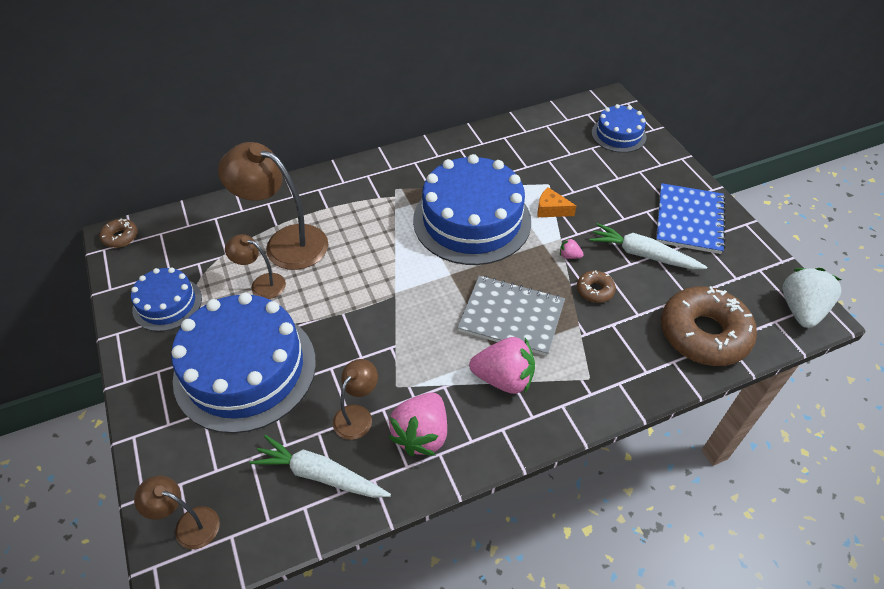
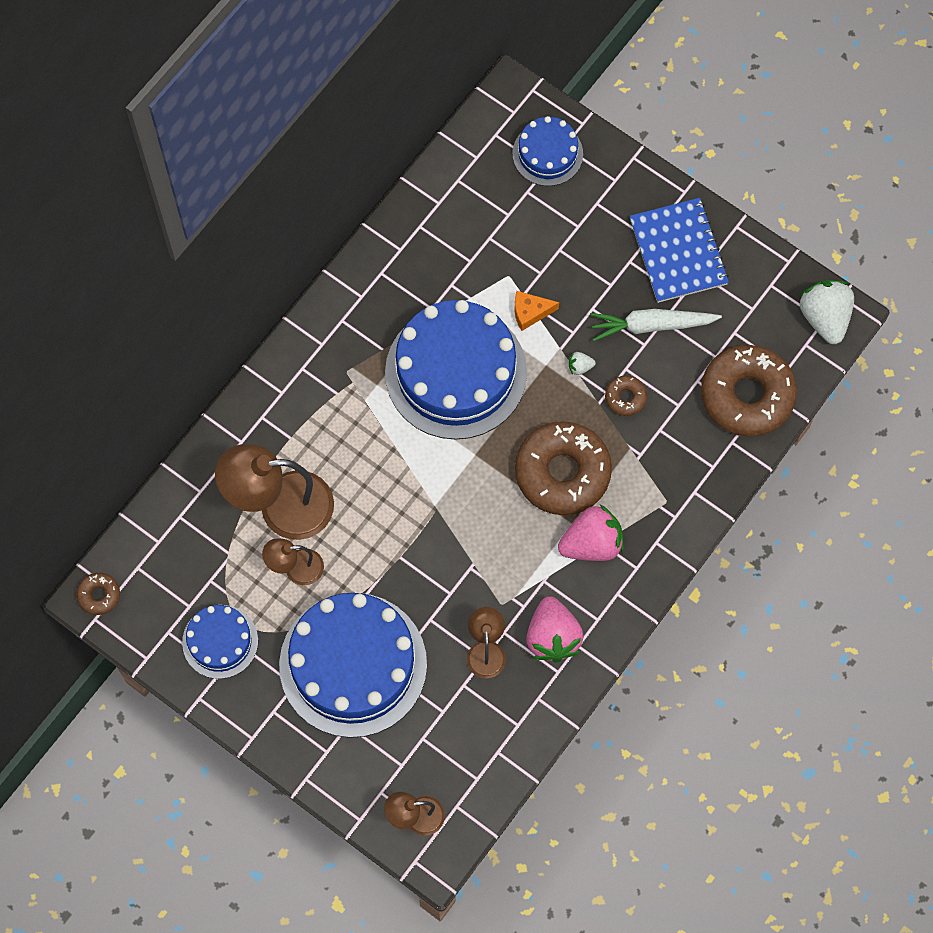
camera: 30 degrees left, 20 degrees up
(320, 474) = (491, 719): white carrot -> none
(511, 317) = (562, 472): grey notebook -> brown donut
(569, 256) = (580, 367): pink strawberry -> white strawberry

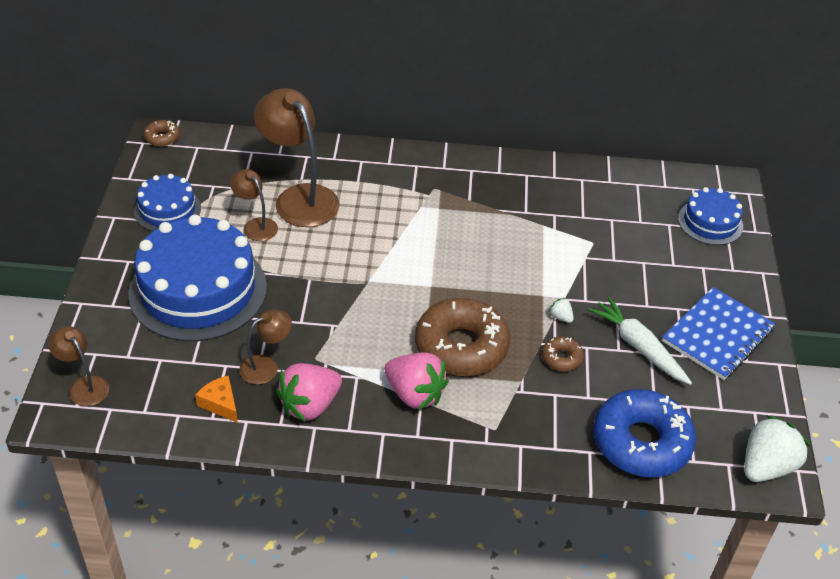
camera: 55 degrees right, 25 degrees down
(456, 372) = (488, 246): blue cake -> none
(530, 312) = (576, 267): orange cheese -> orange cheese (220, 404)
(747, 395) = (641, 442): brown donut -> blue donut

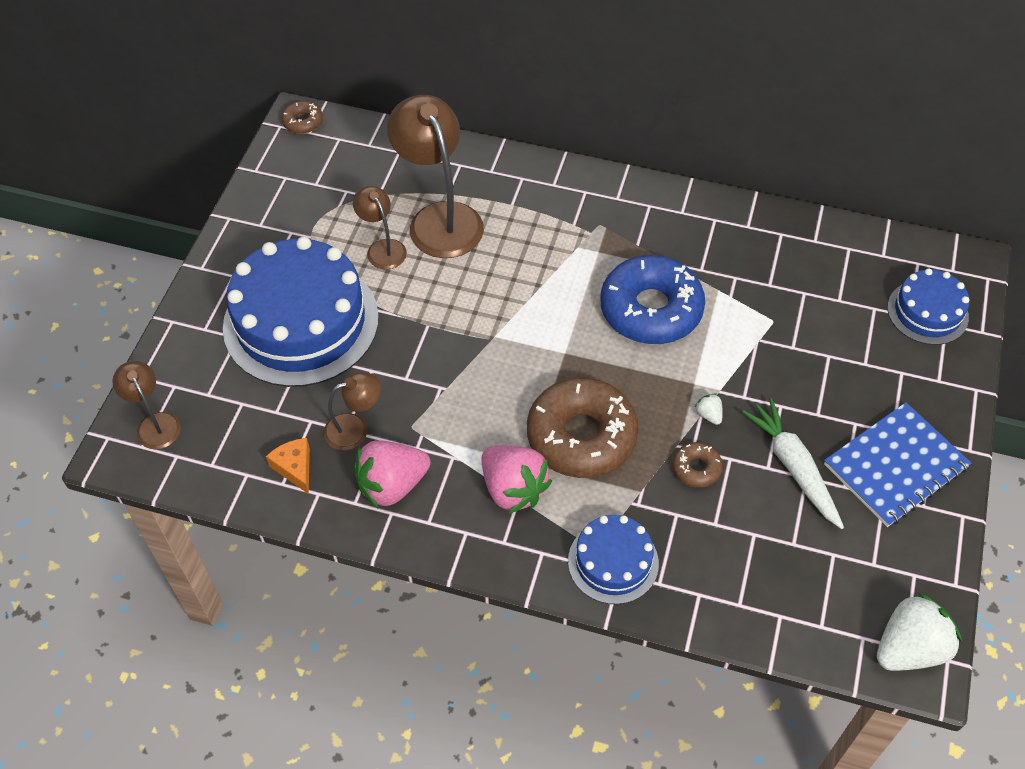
camera: 15 degrees right, 10 degrees up
(167, 210) = (289, 216): blue cake -> blue cake (613, 562)
(641, 442) = (764, 592): blue donut -> blue donut (651, 309)

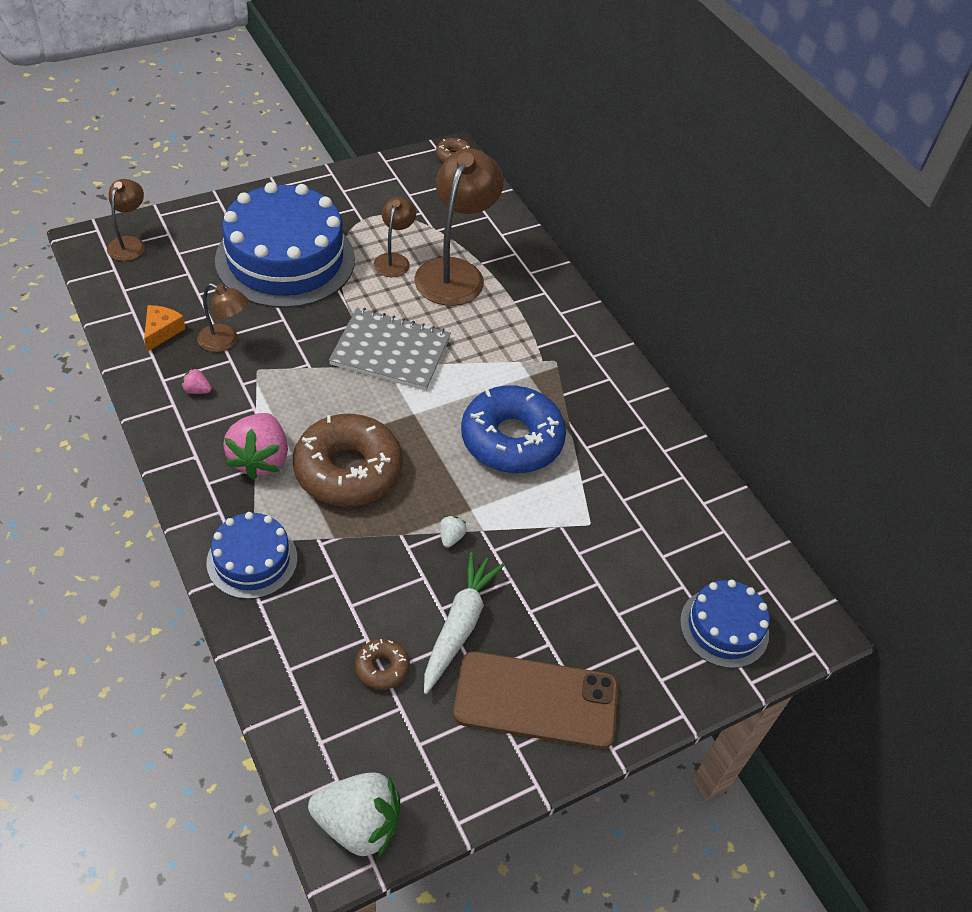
camera: 40 degrees right, 5 degrees down
(392, 485) = (197, 390): pink strawberry -> pink strawberry, size x0.43
(483, 322) = (390, 351): none -> grey notebook
(696, 468) = (391, 560): brown donut -> brown donut (382, 668)
(895, 466) = (536, 700): blue notebook -> brown phone

